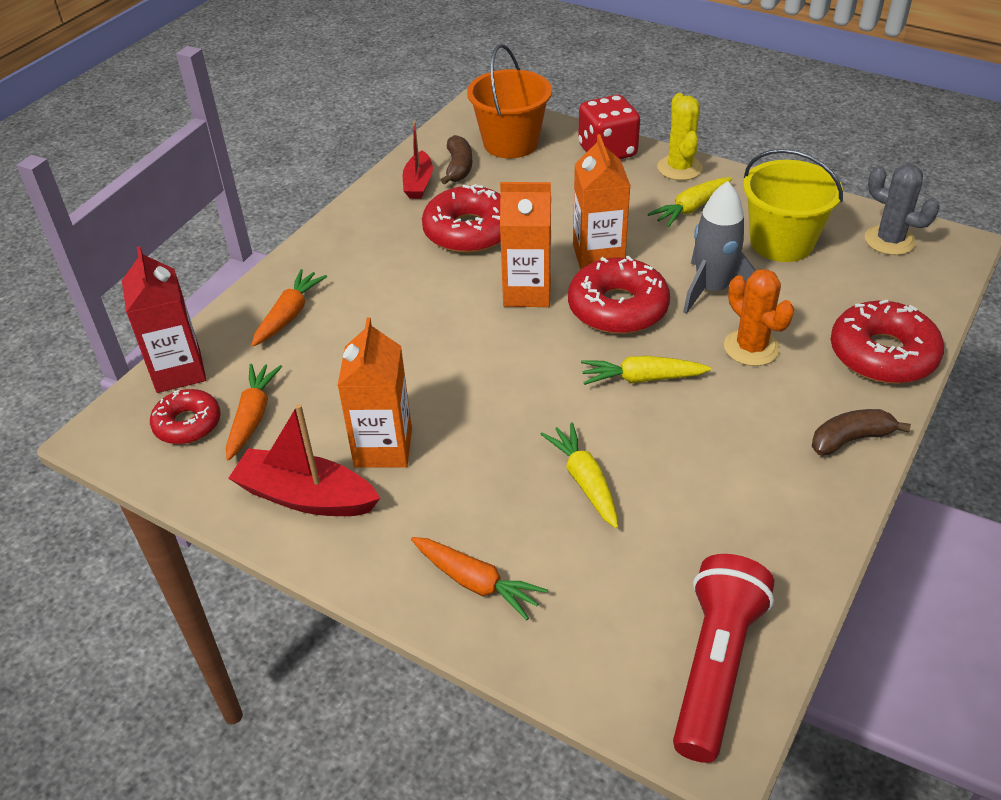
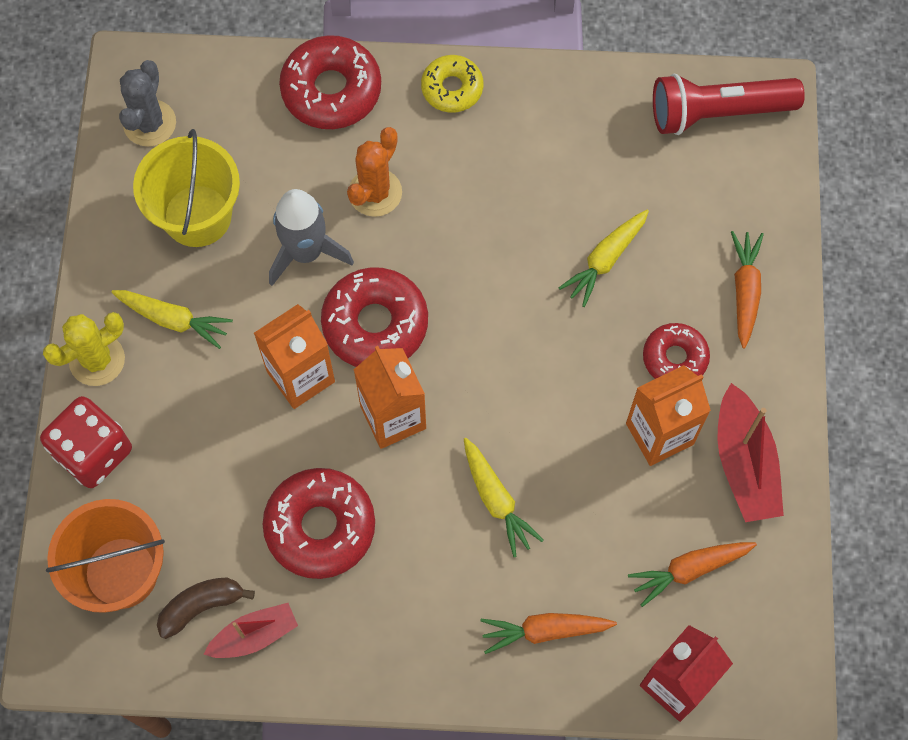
camera: 120 degrees left, 25 degrees up
(187, 424) = (730, 623): red donut -> red donut (675, 358)
(641, 378) = (463, 265): yellow carrot -> yellow carrot (496, 501)
(850, 439) = (452, 88): brown banana -> yellow donut

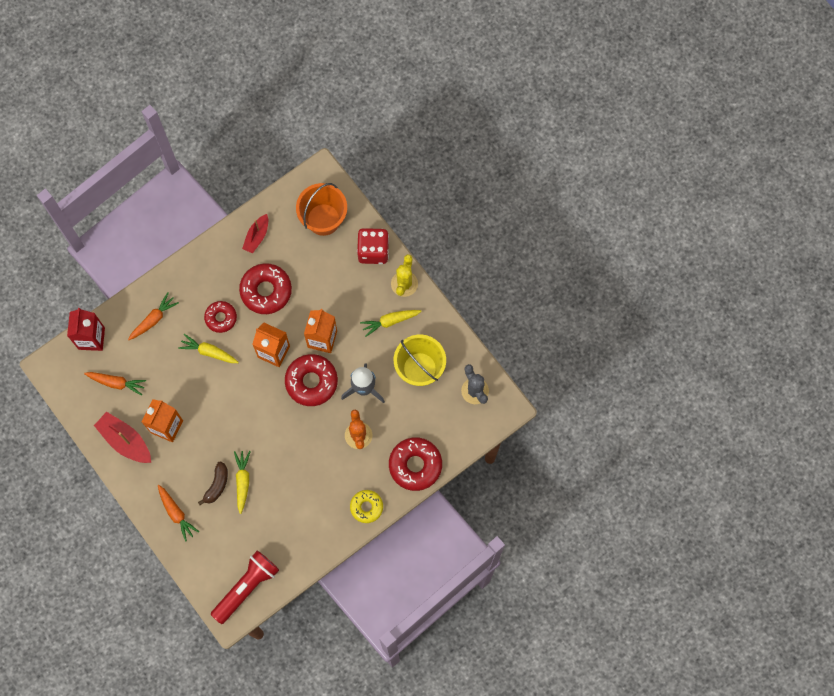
camera: 140 degrees right, 5 degrees up
(201, 606) = (284, 231): brown banana -> brown banana (217, 485)
(675, 358) = (183, 462): red donut -> red donut (221, 318)
(689, 570) = (117, 383): orange carrot -> orange carrot turned 75 degrees clockwise

